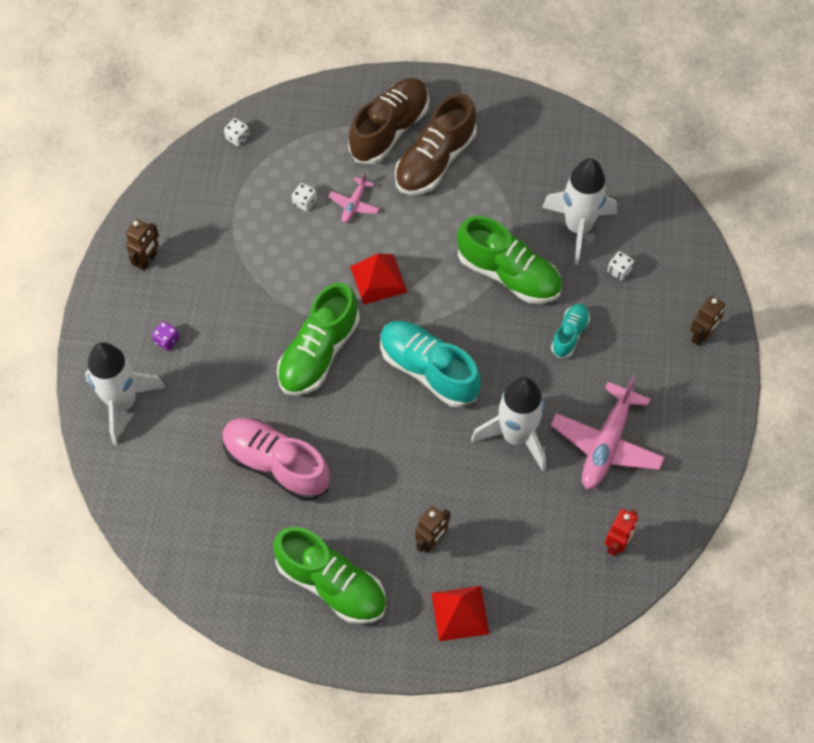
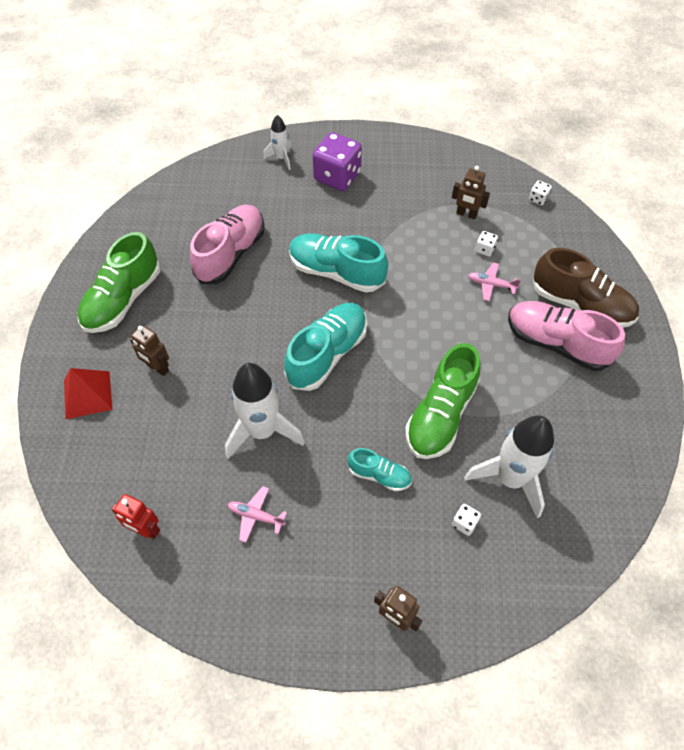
camera: 85 degrees right, 5 degrees down
(122, 403) = (281, 158): white rocket -> white rocket, size x0.53
(147, 260) = (407, 157): brown robot -> brown robot (466, 214)
(167, 340) = (337, 177): purple dice -> purple dice, size x2.36
(318, 353) = (336, 272): green shoe -> turquoise shoe
(378, 279) = (416, 309): red pyramid -> none
(435, 161) = (556, 343): brown shoe -> pink shoe
(606, 444) = (256, 516): pink plane -> pink plane, size x0.49

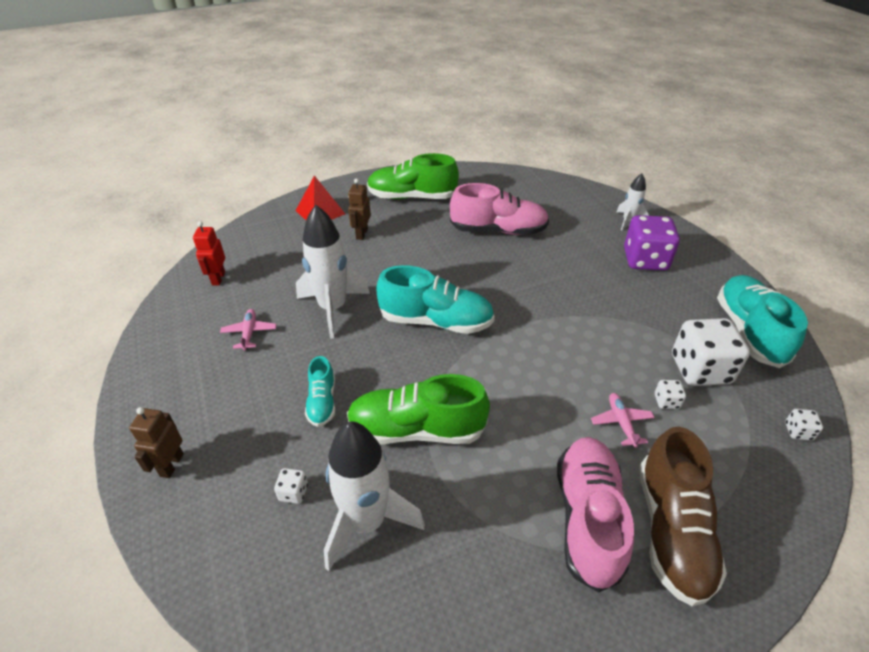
camera: 65 degrees right, 15 degrees down
(336, 272) = (532, 296): turquoise shoe -> turquoise shoe (749, 331)
(466, 214) = (700, 369): brown robot -> white dice

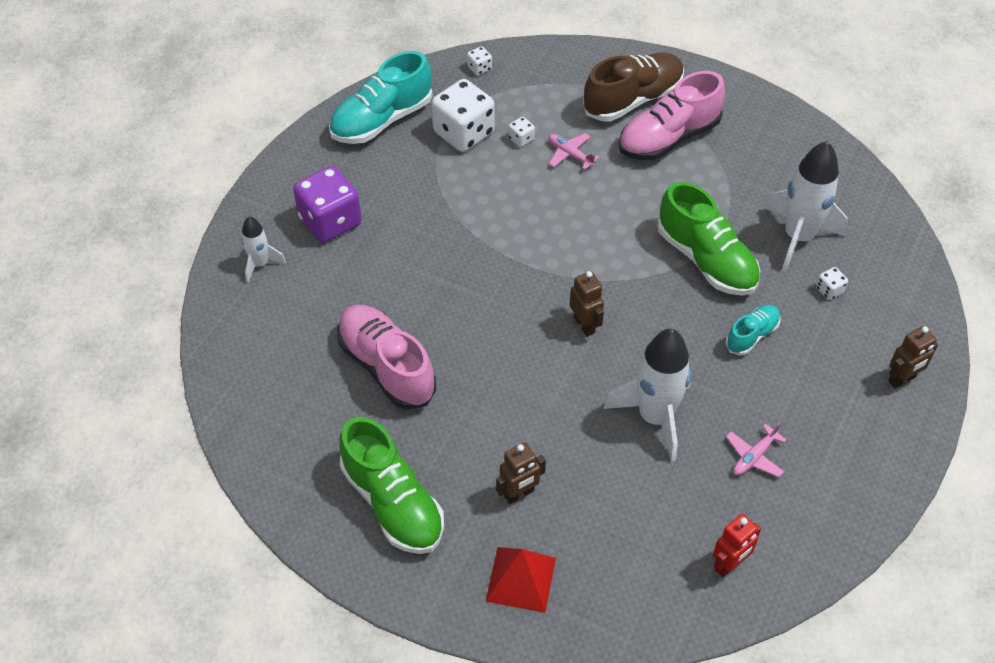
camera: 130 degrees left, 10 degrees up
(436, 321) = (584, 325): turquoise shoe -> brown robot
(621, 422) = (570, 154): pink plane -> pink plane turned 90 degrees clockwise

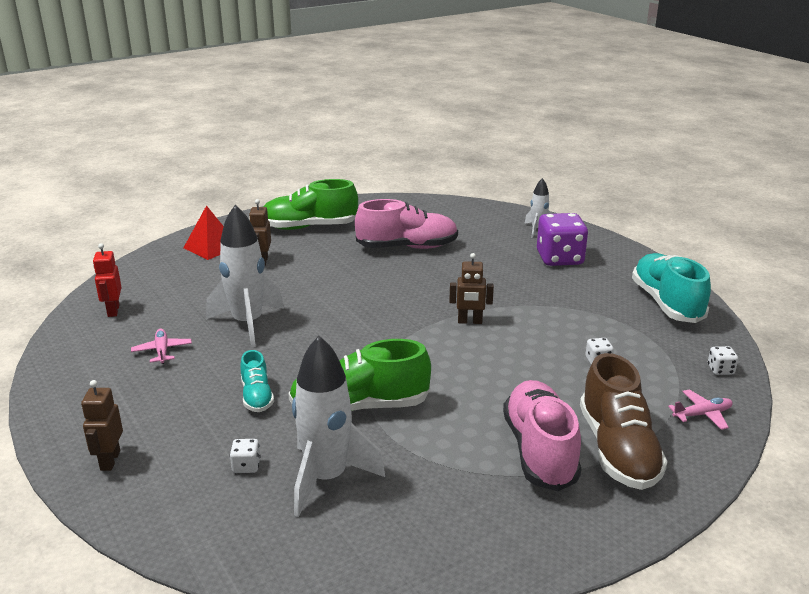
camera: 120 degrees right, 25 degrees down
(463, 133) = (625, 335): white dice -> none
(570, 154) = (558, 380): pink plane -> pink plane (702, 414)
(584, 325) = (359, 324): brown robot -> brown robot (470, 321)

